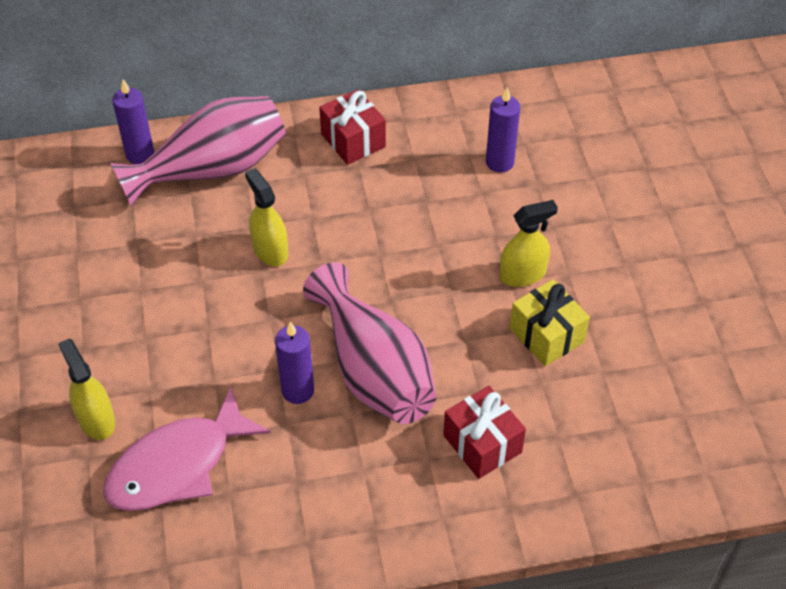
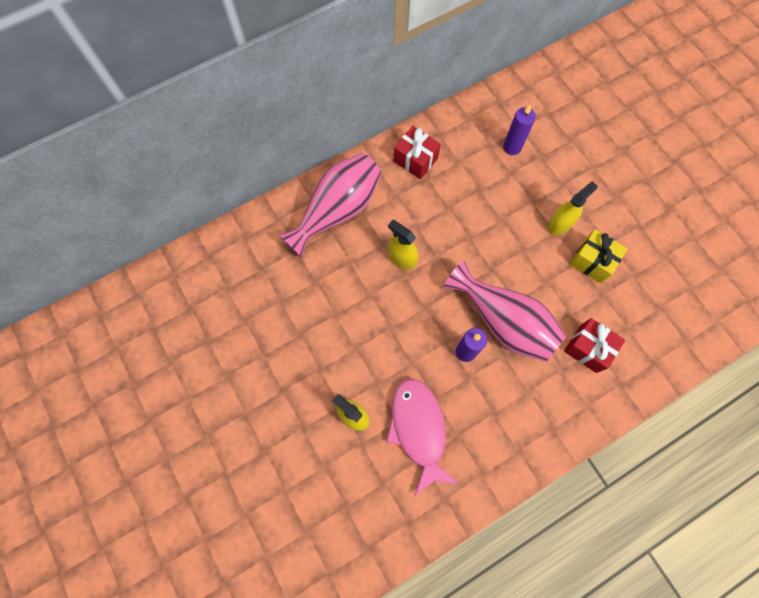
camera: 20 degrees left, 20 degrees up
(140, 154) = (285, 214): purple candle -> none
(177, 465) = (418, 429): pink fish -> pink fish turned 135 degrees clockwise

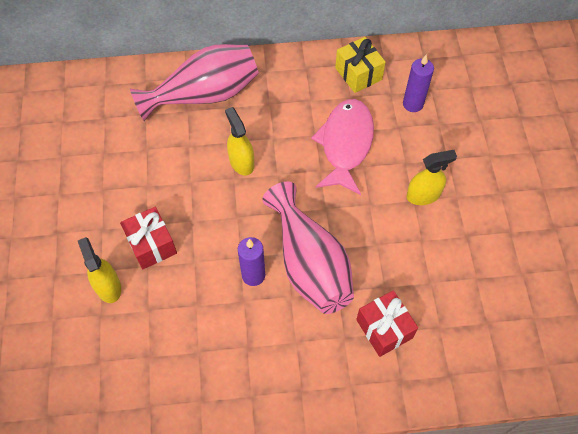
camera: 25 degrees right, 10 degrees down
(415, 160) = (307, 79): red gift -> red gift (151, 244)
(418, 429) = (163, 327): pink fish -> pink fish (345, 144)
(592, 261) = (437, 245): yellow gift -> yellow gift (358, 74)

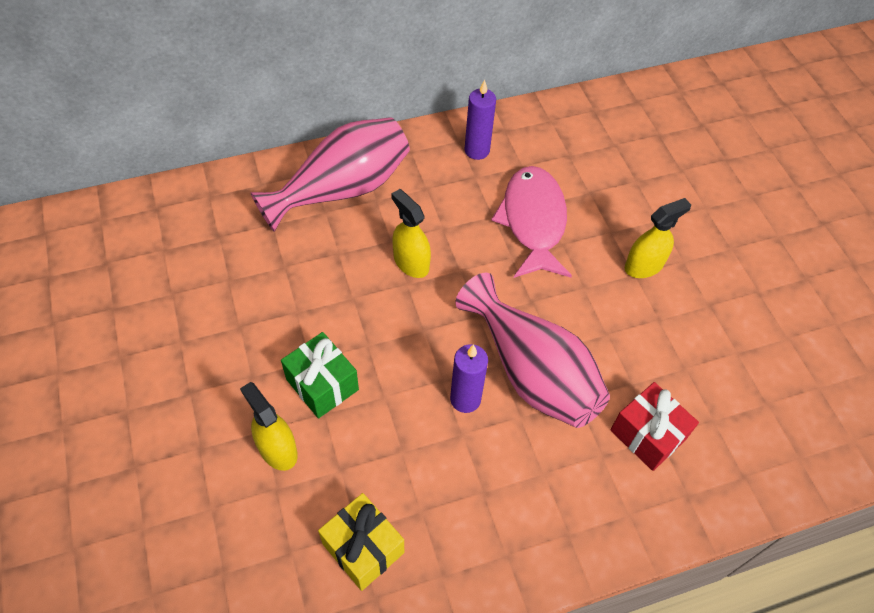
camera: 15 degrees left, 5 degrees down
(151, 244) = (322, 384): red gift -> green gift
(358, 74) = (524, 138): yellow gift -> yellow gift (363, 548)
(413, 104) = (598, 163): purple candle -> purple candle (477, 150)

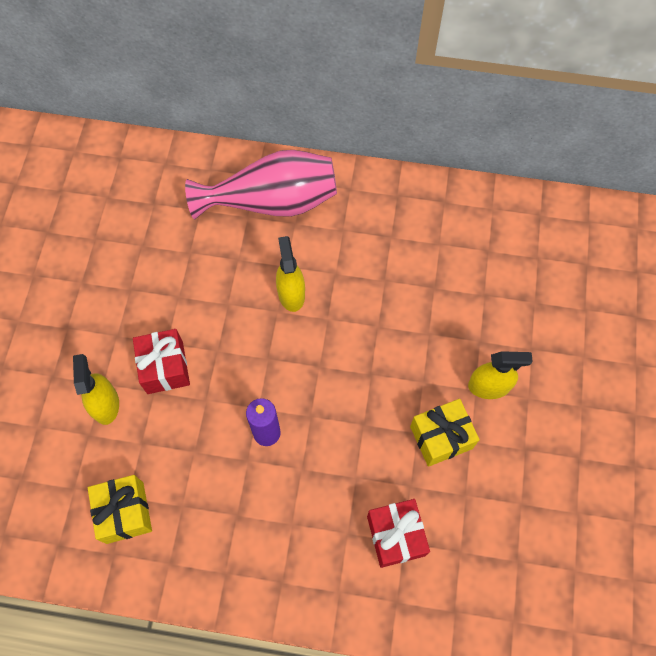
camera: 30 degrees right, 10 degrees up
(322, 384) = (165, 367): green gift -> red gift
(477, 150) = (407, 212): purple candle -> none
(531, 372) = (333, 435): pink vase -> none
(533, 221) = (416, 301): pink fish -> none
(631, 328) = (441, 437): none -> yellow gift

